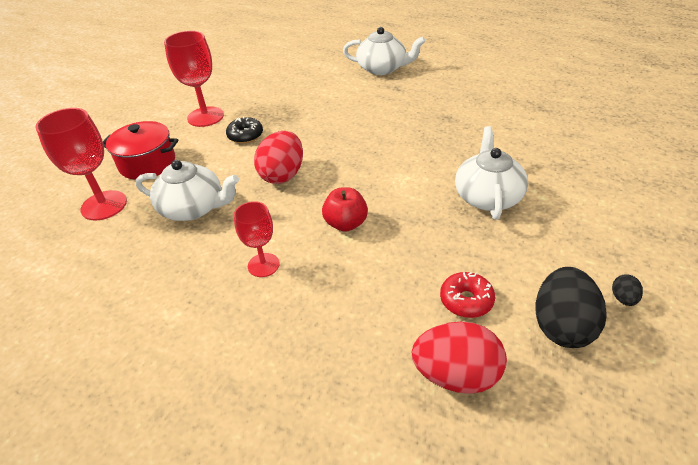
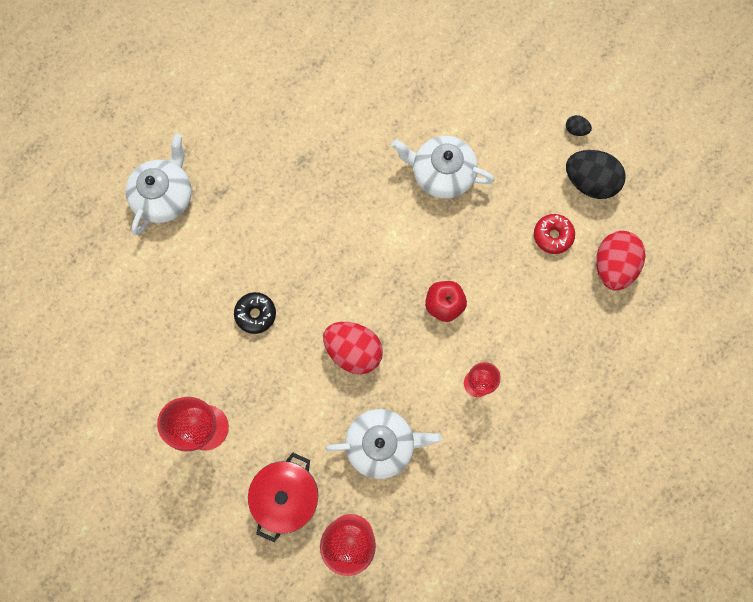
camera: 80 degrees left, 35 degrees up
(193, 208) = (381, 443): white teapot -> white teapot turned 60 degrees clockwise
(245, 136) = (266, 382): black donut -> black donut (256, 314)

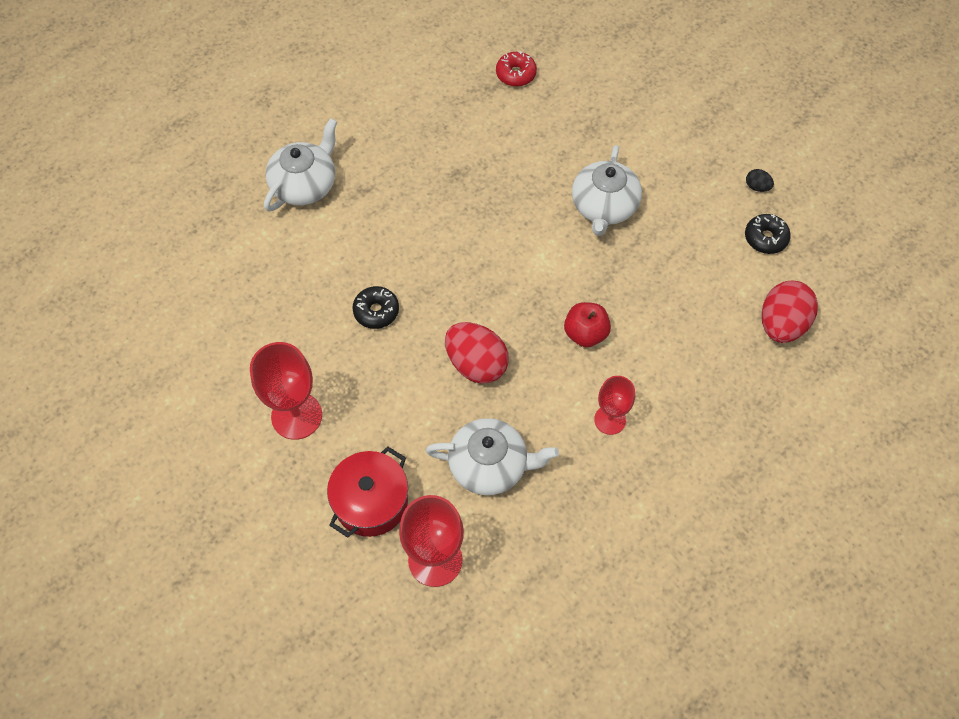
camera: 10 degrees right, 15 degrees down
(441, 173) = (604, 206): white teapot -> white teapot turned 105 degrees counterclockwise
(552, 235) = (717, 284): red donut -> red donut (516, 74)
(589, 181) = (765, 238): black egg -> black donut

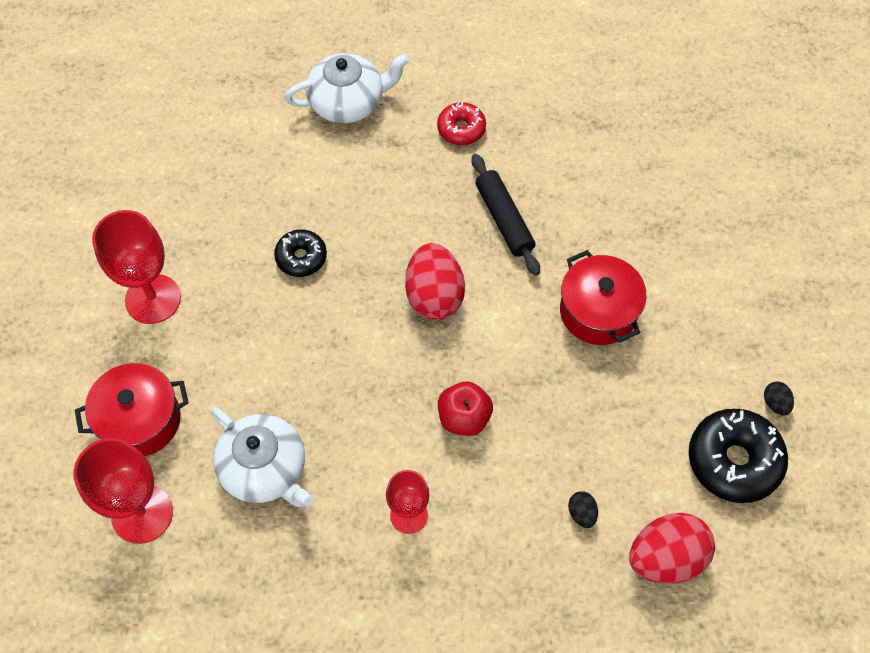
camera: 40 degrees right, 0 degrees up
(476, 364) = (340, 369): red egg -> red egg (434, 296)
(489, 190) = (504, 219): none -> black rolling pin
(516, 74) = (634, 127): red donut -> red donut (461, 129)
(604, 206) = (598, 311): white teapot -> red pot
(710, 336) = (581, 513): none -> black egg
(765, 238) = (734, 460): black donut -> black donut, size x1.70

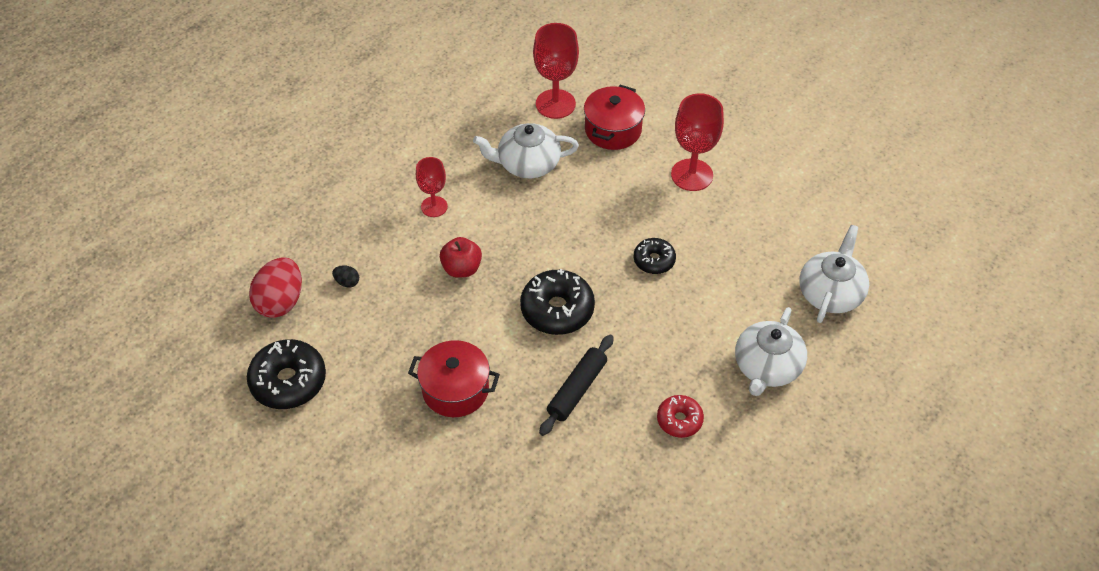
camera: 130 degrees right, 10 degrees down
(220, 103) = (830, 293): none -> white teapot
(434, 296) = (557, 309): red egg -> black donut
(504, 219) = (577, 389): black rolling pin -> black rolling pin turned 75 degrees counterclockwise
(775, 403) = (293, 436): black egg -> none

